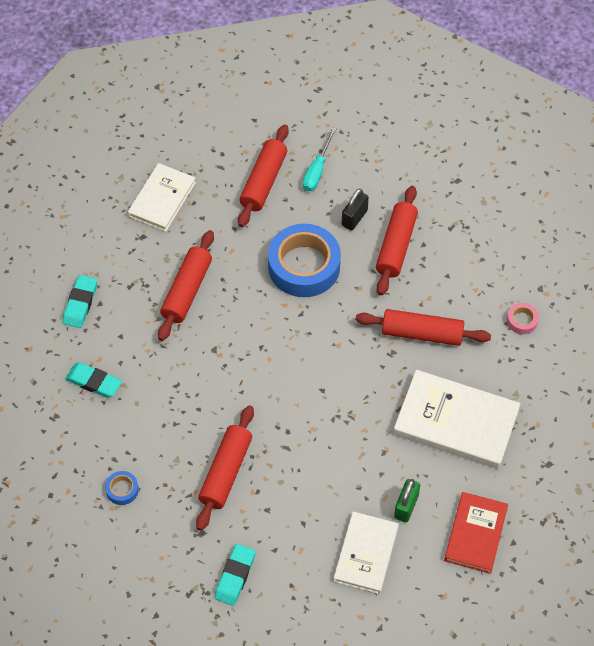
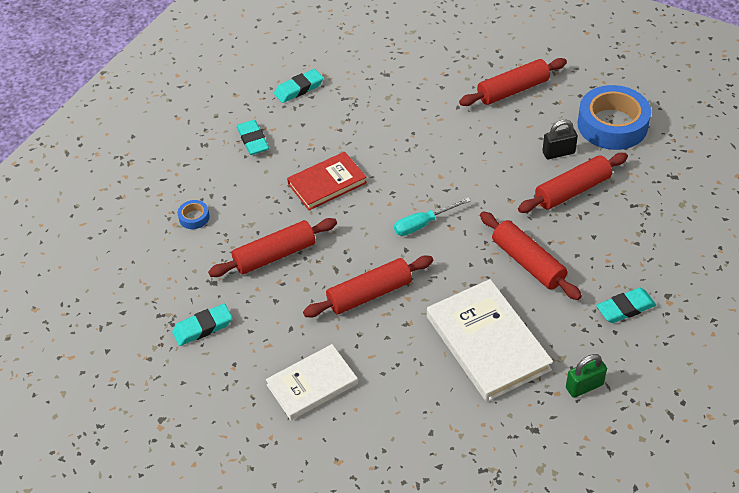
camera: 45 degrees right, 10 degrees down
(162, 199) = (426, 60): white book -> none
(187, 291) = (379, 124): red rolling pin -> red rolling pin (369, 294)
(304, 266) = (483, 160): blue tape -> blue tape (612, 125)
(317, 170) = (563, 106): turquoise screwdriver -> turquoise screwdriver (423, 224)
(406, 506) = (380, 374): green padlock -> green padlock (584, 386)
(475, 534) = (414, 436): red book -> red book (327, 183)
(522, 321) = (625, 308): pink tape -> turquoise eraser

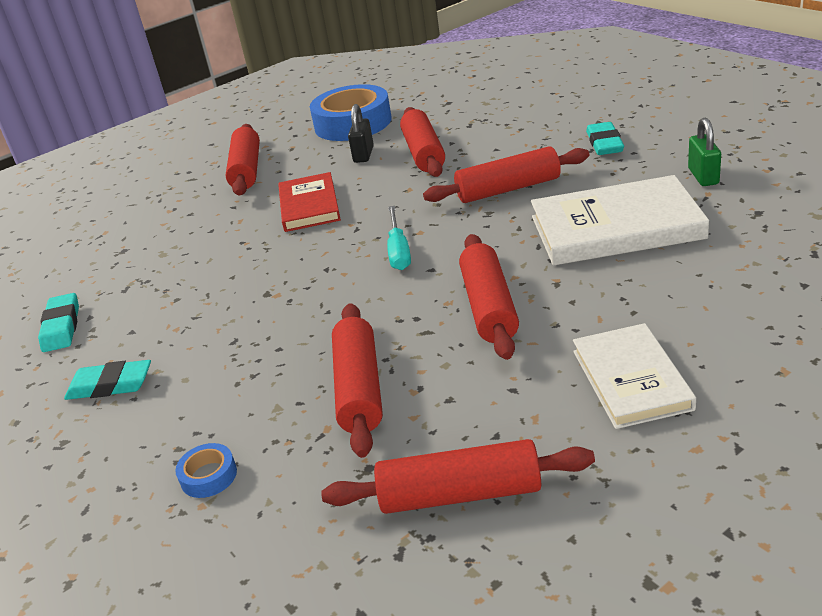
camera: 65 degrees left, 15 degrees down
(203, 327) = (460, 494): turquoise eraser -> red rolling pin
(327, 183) = (262, 321): red book -> red book (309, 206)

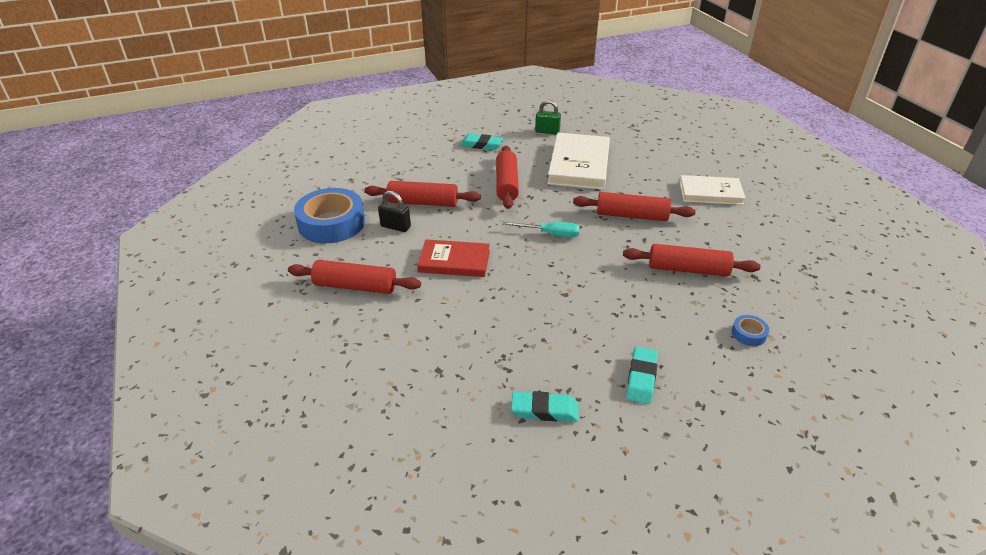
camera: 80 degrees left, 5 degrees up
(460, 494) = (777, 252): red rolling pin -> none

